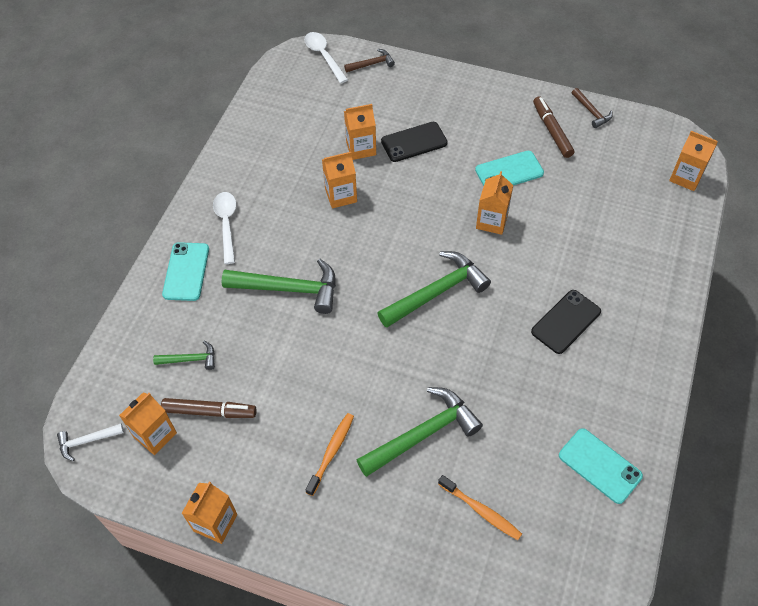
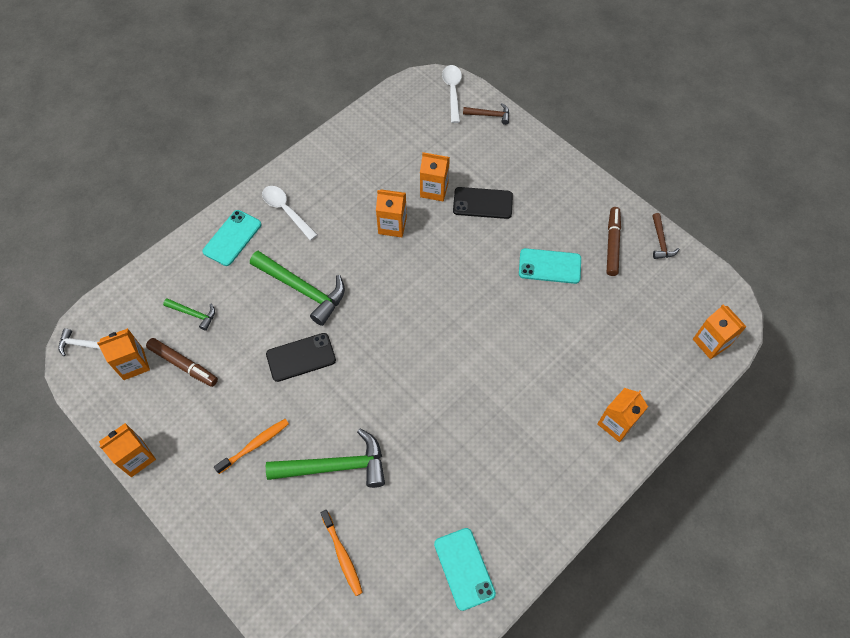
camera: 25 degrees right, 5 degrees up
(226, 224) = (286, 211): white spoon -> white spoon turned 60 degrees counterclockwise
(437, 292) = (420, 348): green hammer -> none
(492, 221) = (506, 305): orange carton -> orange carton (616, 423)
(566, 322) = (515, 427): black phone -> black phone (301, 357)

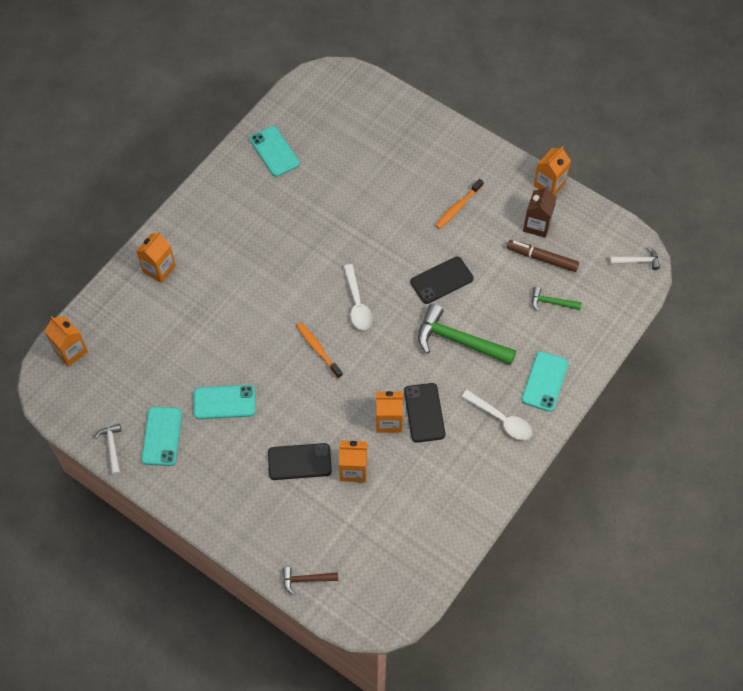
camera: 170 degrees right, 0 degrees up
(133, 364) = (585, 252): orange carton -> none
(172, 406) = (537, 225): none -> brown carton
(335, 466) = (388, 202): green hammer -> none
(342, 555) = (367, 146): orange toothbrush -> orange toothbrush (318, 349)
(356, 227) = (424, 413): none -> black phone
(452, 91) = (355, 607): white spoon -> white spoon (357, 303)
(612, 244) = (162, 436): brown marker -> turquoise phone
(661, 241) = (112, 447): brown hammer -> white hammer

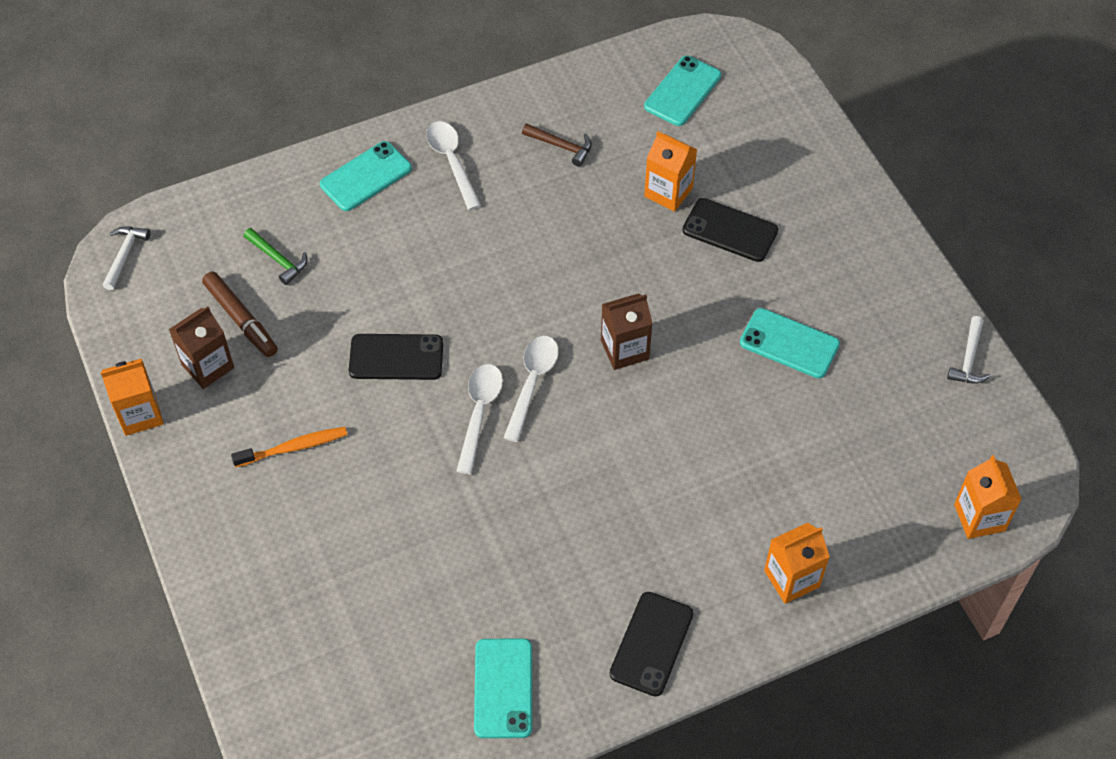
camera: 150 degrees left, 5 degrees down
(162, 436) = (895, 341): turquoise phone -> turquoise phone (683, 91)
(306, 580) = (793, 112): brown hammer -> brown hammer (561, 146)
(318, 349) = (624, 349): orange toothbrush -> brown carton
(375, 273) = (479, 413): none -> white spoon
(388, 421) = (589, 223): orange carton -> none
(424, 413) = (539, 212): black phone -> black phone (651, 644)
(458, 341) = (433, 272): green hammer -> none
(637, 261) = (124, 255): white hammer -> white hammer turned 75 degrees clockwise

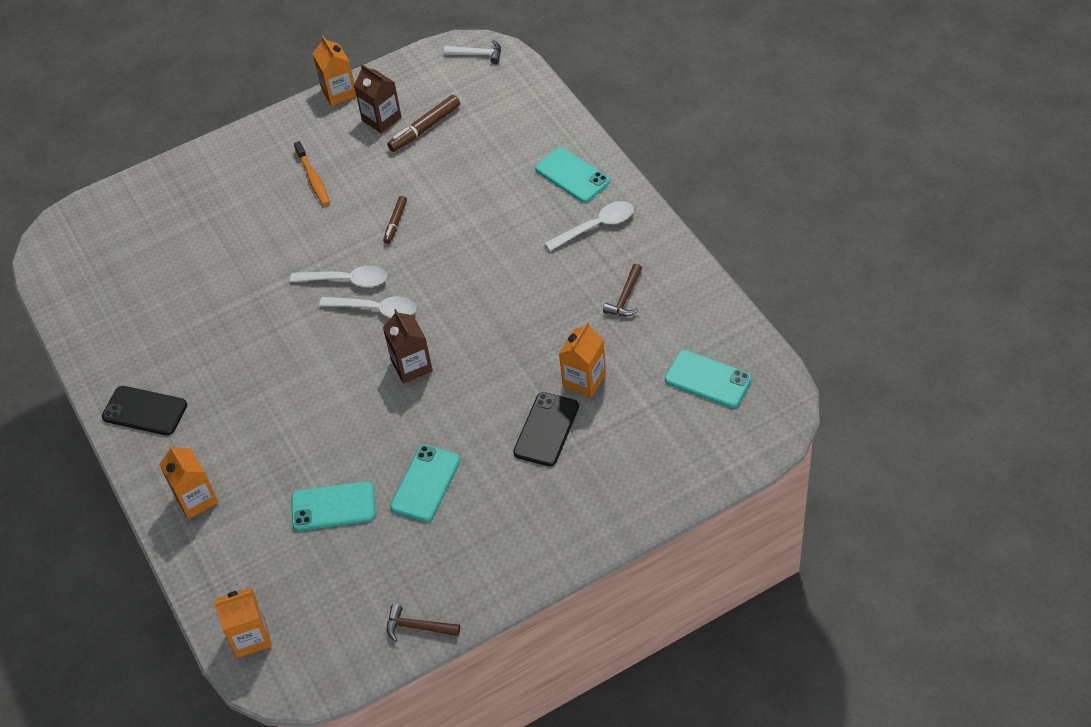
camera: 90 degrees right, 5 degrees down
(278, 259) = (482, 138): green hammer -> none
(396, 357) = (395, 223): black phone -> brown marker
(503, 688) = (115, 326): turquoise phone -> turquoise phone (333, 506)
(969, 359) = (417, 627): white hammer -> brown hammer

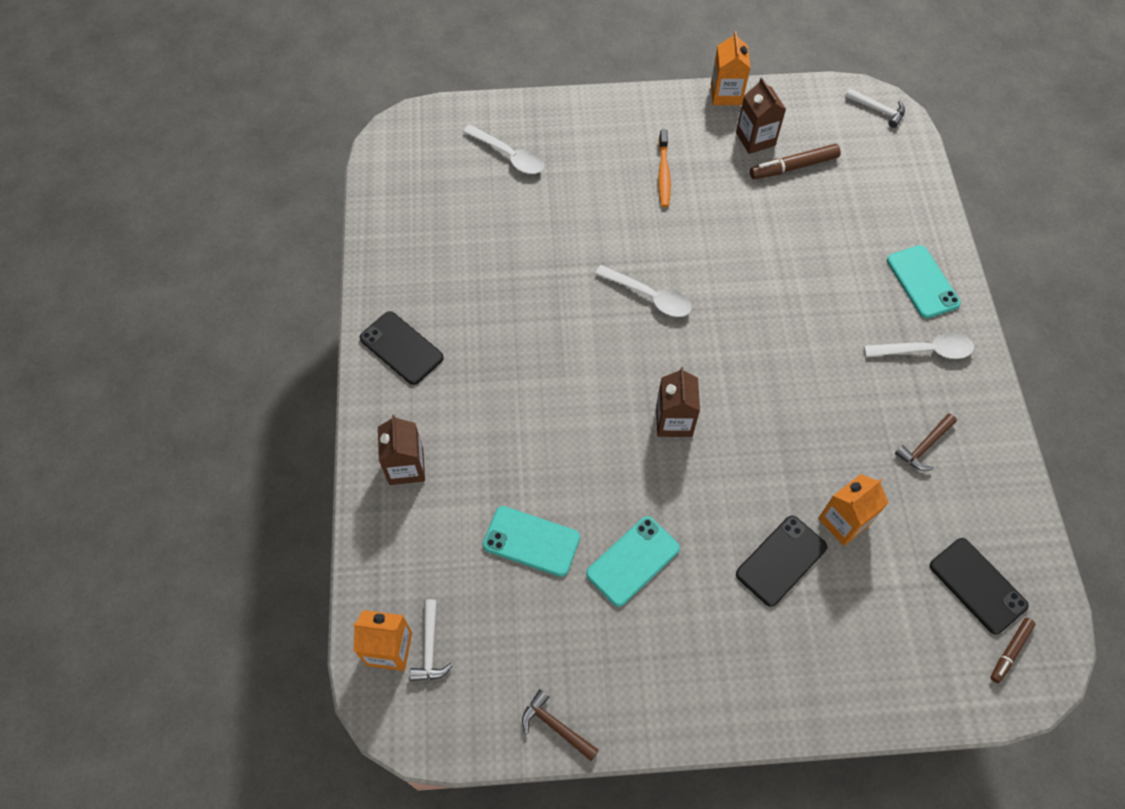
camera: 20 degrees right, 10 degrees up
(196, 499) = (406, 467): orange carton -> brown carton
(285, 620) = (430, 648): none -> white hammer
(375, 309) = (664, 341): white spoon -> white spoon (509, 155)
(395, 223) = (723, 255): brown marker -> brown marker (1010, 651)
(708, 379) = (977, 585): turquoise phone -> black phone

